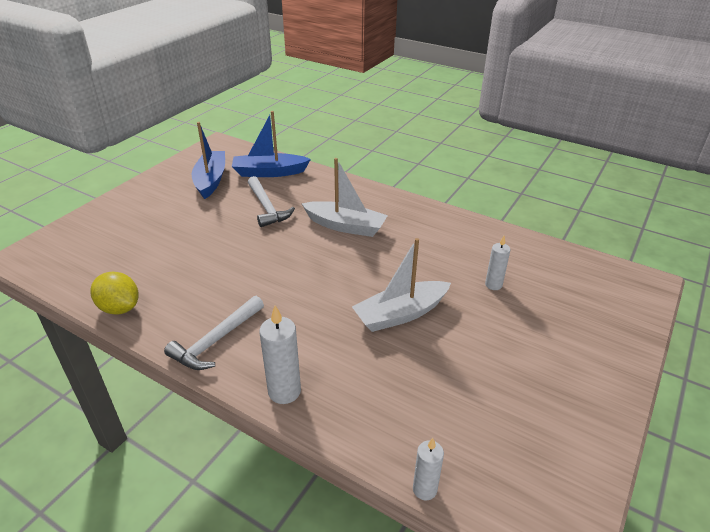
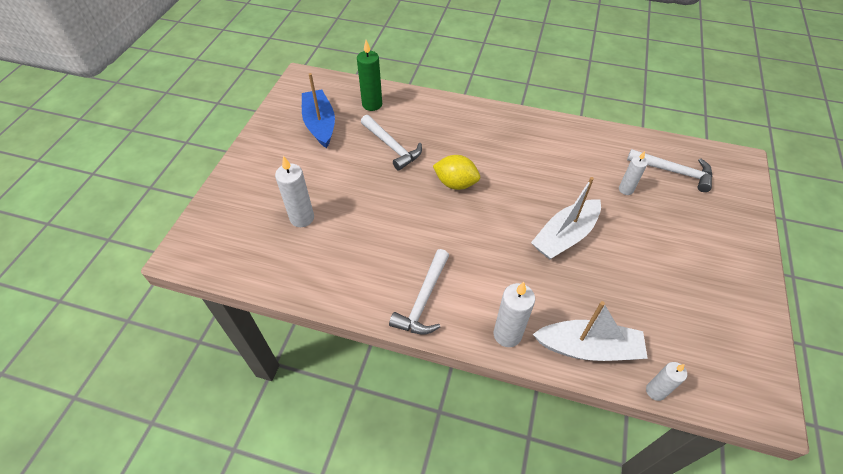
camera: 15 degrees left, 15 degrees up
(119, 308) = (316, 287): yellow lemon -> yellow lemon (456, 183)
(145, 249) = (302, 218): none -> white candle
(269, 172) = (372, 104): blue boat -> green candle
(345, 226) = (474, 153): white boat -> white boat (588, 348)
(559, 278) = (674, 172): none -> white hammer

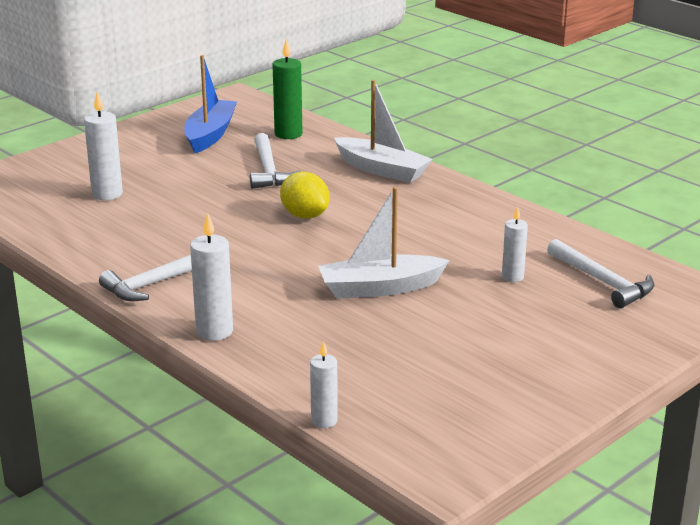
camera: 30 degrees right, 25 degrees down
(588, 348) = (291, 369): white boat -> white boat (382, 170)

